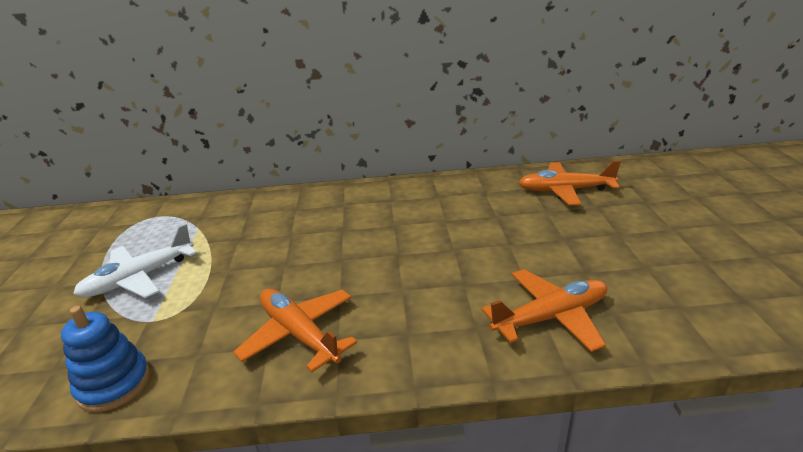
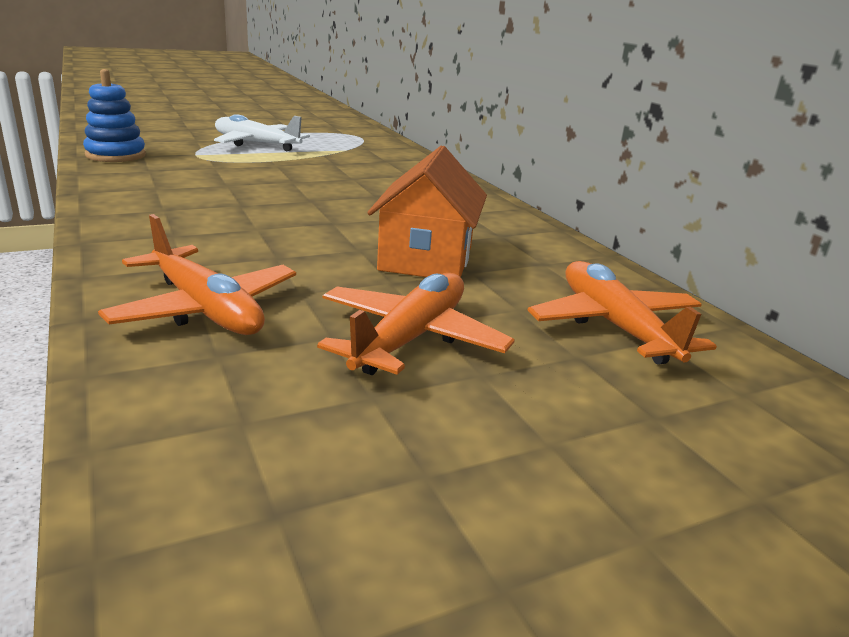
camera: 65 degrees right, 5 degrees down
(299, 334) = (174, 196): orange plane -> orange plane (411, 338)
(474, 227) = (426, 259): none -> orange house

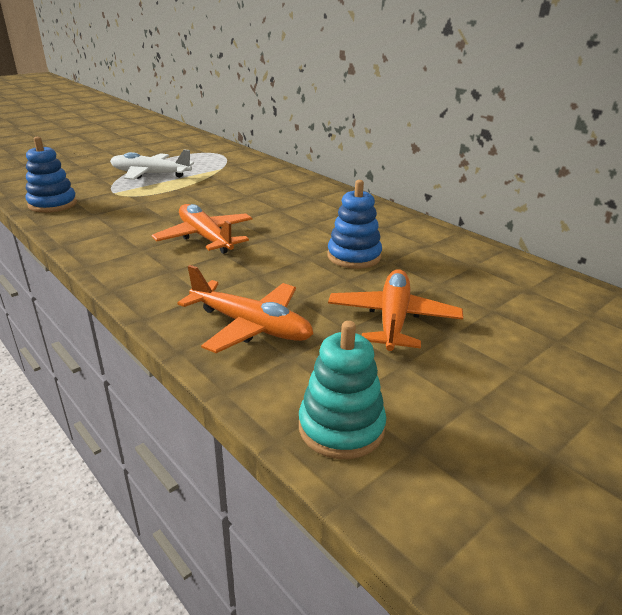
camera: 15 degrees left, 5 degrees up
(195, 457) = (341, 427): none -> turquoise stacking toy
(426, 259) = (354, 256): orange house -> blue stacking toy
(614, 326) = (498, 284): orange plane -> orange plane (205, 237)

